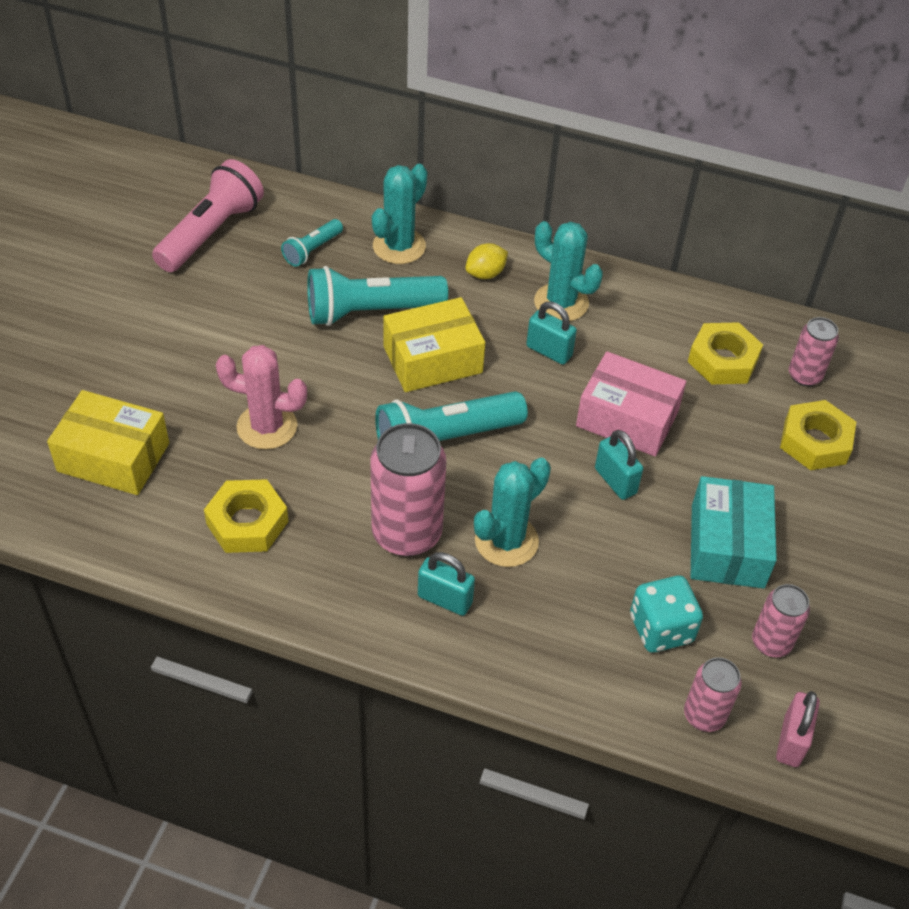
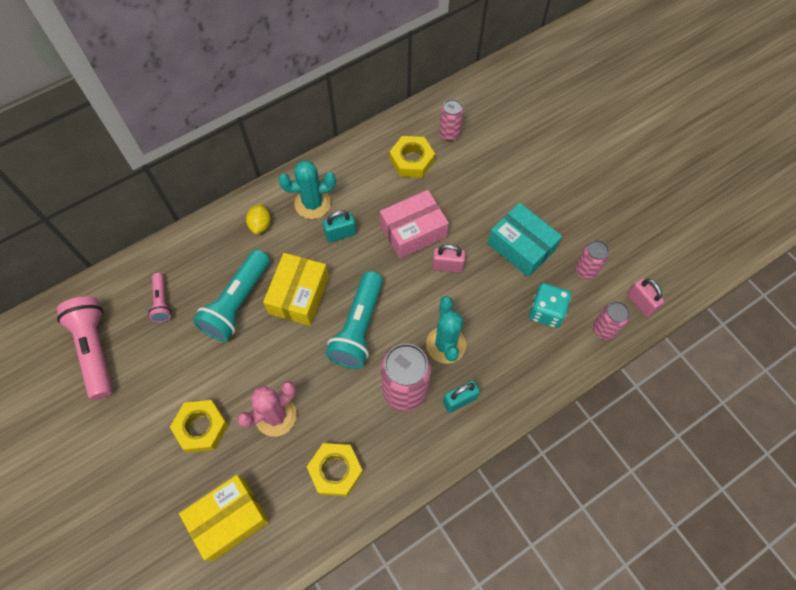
camera: 50 degrees left, 15 degrees up
(312, 250) = (162, 302): turquoise flashlight -> pink flashlight
(399, 246) = (200, 254): turquoise cactus -> none
(615, 481) = (447, 266): turquoise padlock -> pink padlock
(815, 442) = (491, 161): yellow nut -> yellow nut (201, 427)

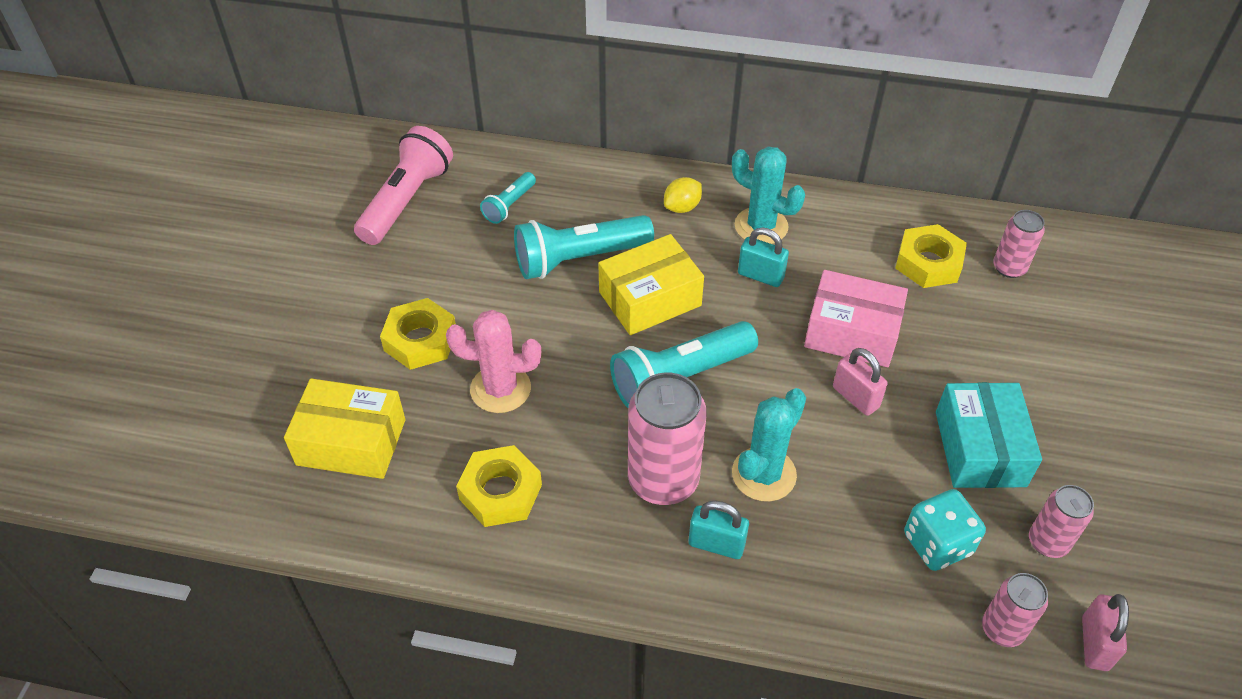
camera: 45 degrees right, 15 degrees down
(162, 302) = (509, 205): pink flashlight -> turquoise flashlight

